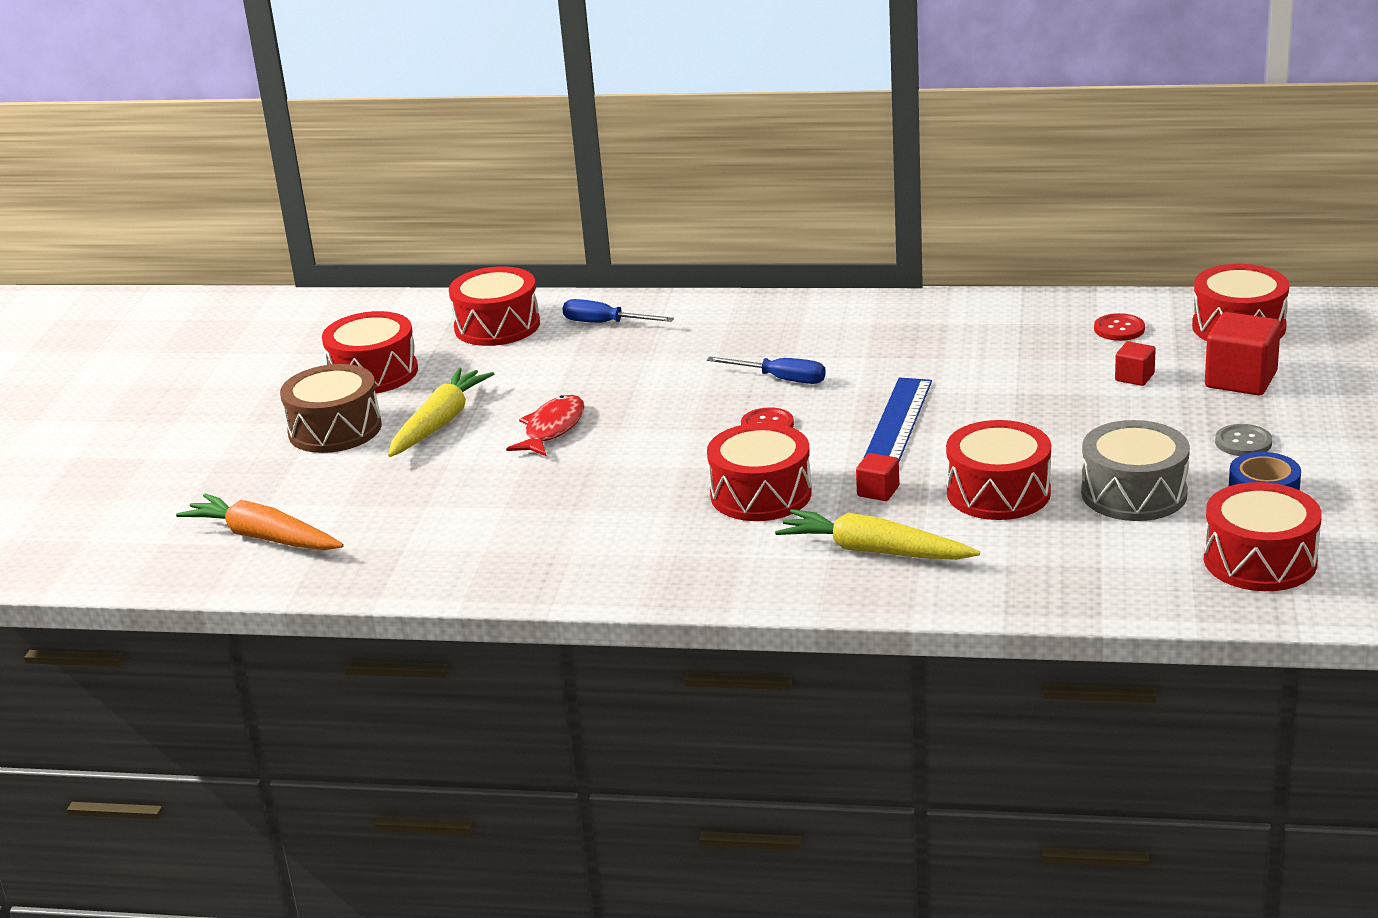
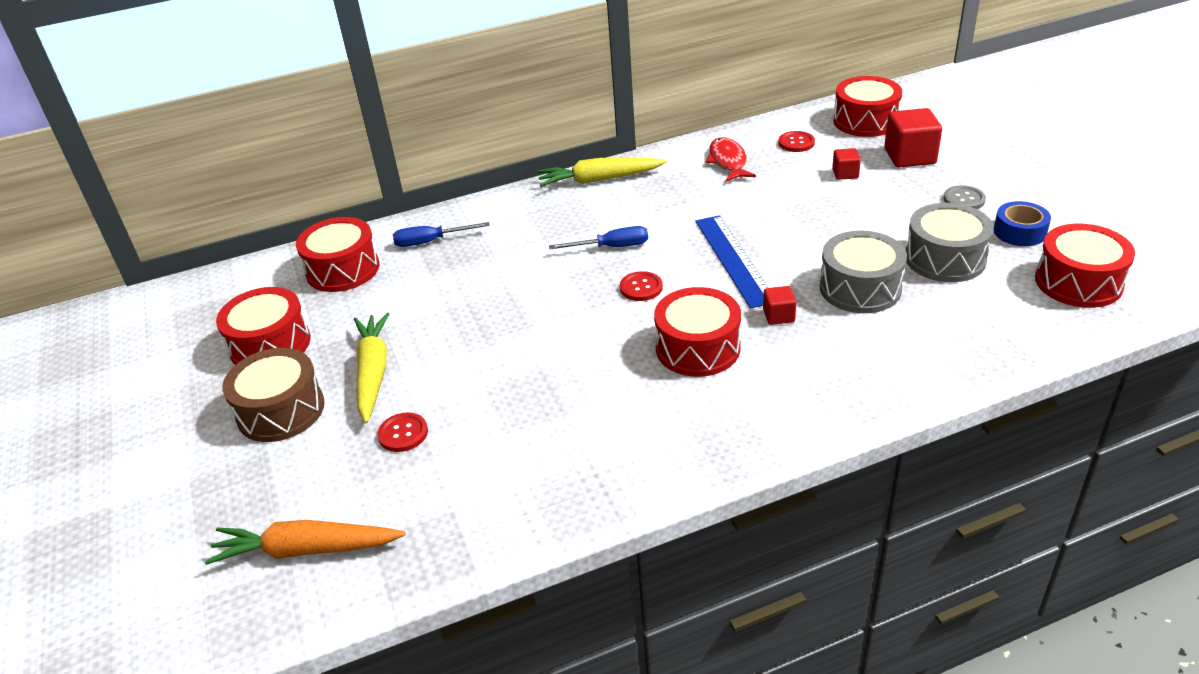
camera: 30 degrees left, 10 degrees up
(419, 479) = (403, 433): none -> red button
(552, 429) = (475, 346): red fish -> red fish (728, 161)
(874, 551) = (830, 367): yellow carrot -> yellow carrot (599, 180)
(998, 493) = (860, 288): red drum -> grey drum

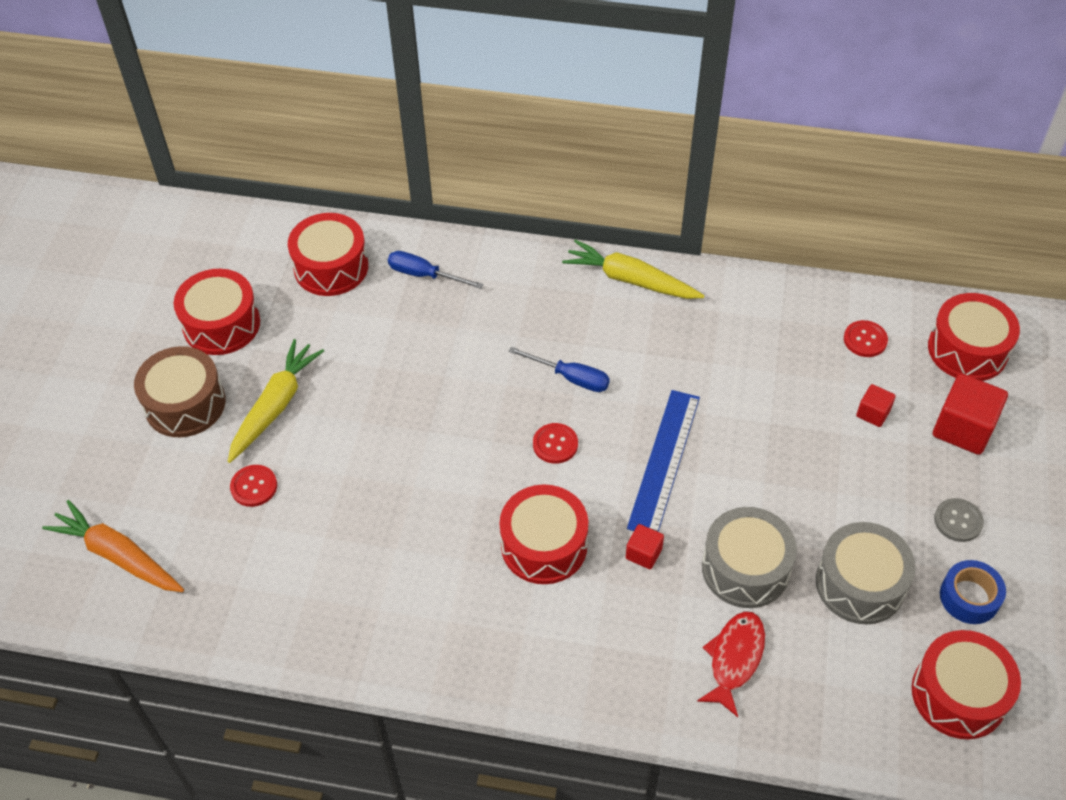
camera: 30 degrees right, 15 degrees up
(728, 161) = (773, 326): red fish -> red fish (734, 659)

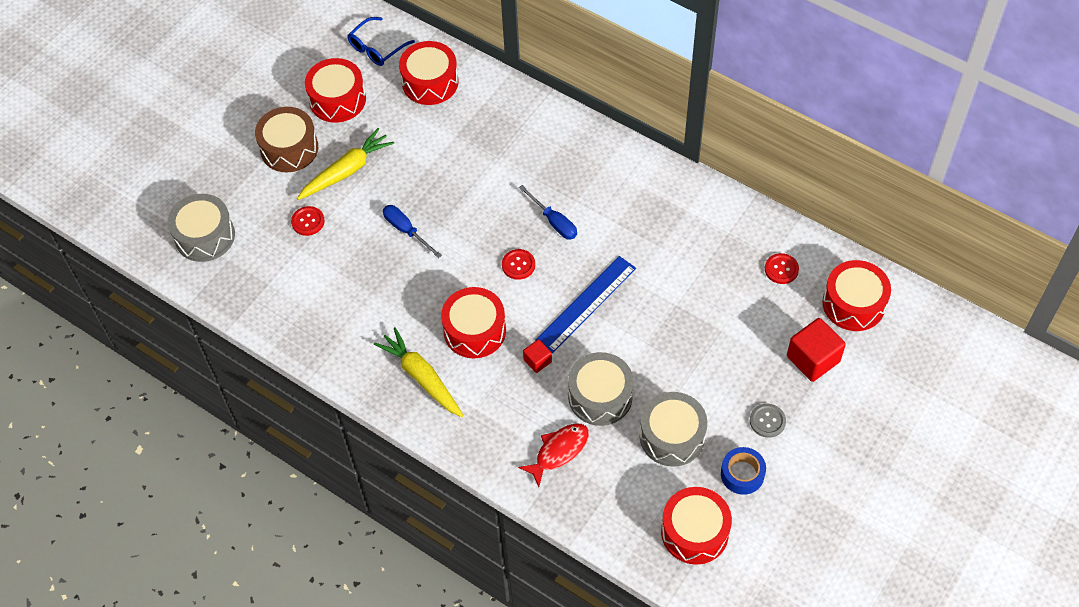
camera: 25 degrees right, 5 degrees up
(118, 555) = (205, 236): orange carrot -> grey drum
(242, 249) = (376, 48): none -> blue glasses
(424, 275) = (491, 110): blue screwdriver -> blue screwdriver (406, 230)
(630, 280) = (635, 164): yellow carrot -> yellow carrot (422, 377)
(873, 413) = (754, 324): red cube -> none

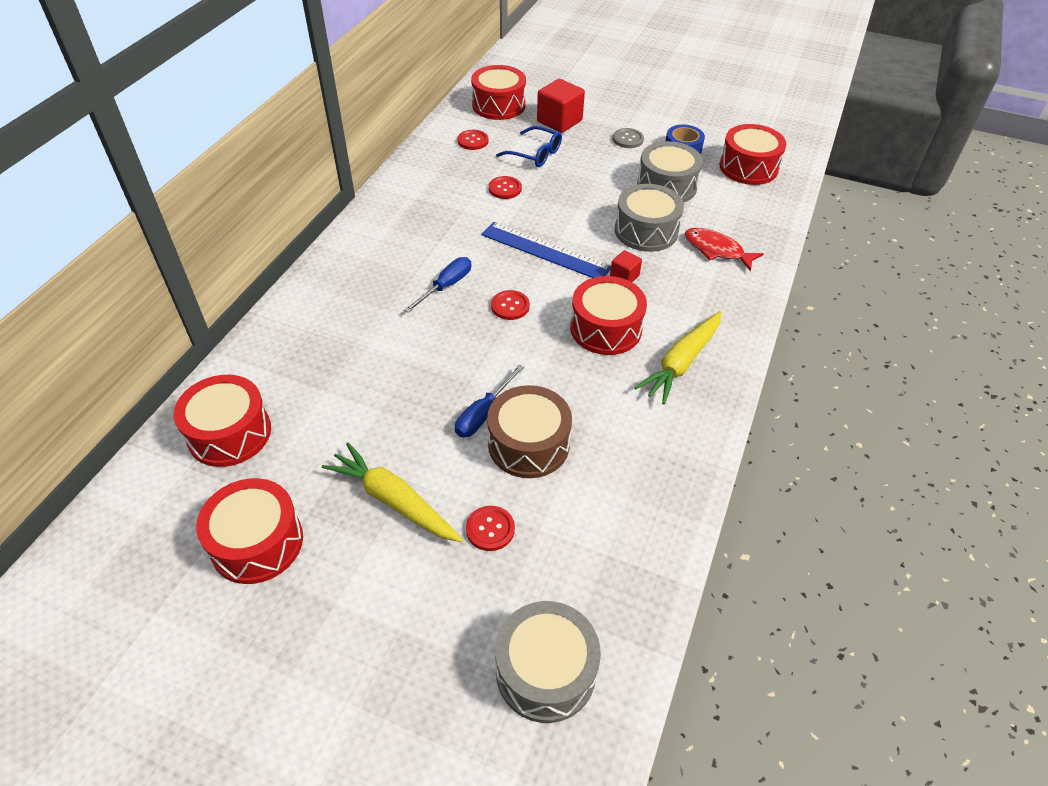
camera: 105 degrees left, 10 degrees down
(289, 148) = (357, 588): brown drum -> brown drum (528, 444)
(376, 48) = (154, 512): blue glasses -> blue glasses (536, 154)
(690, 286) = (505, 188): none -> red button

